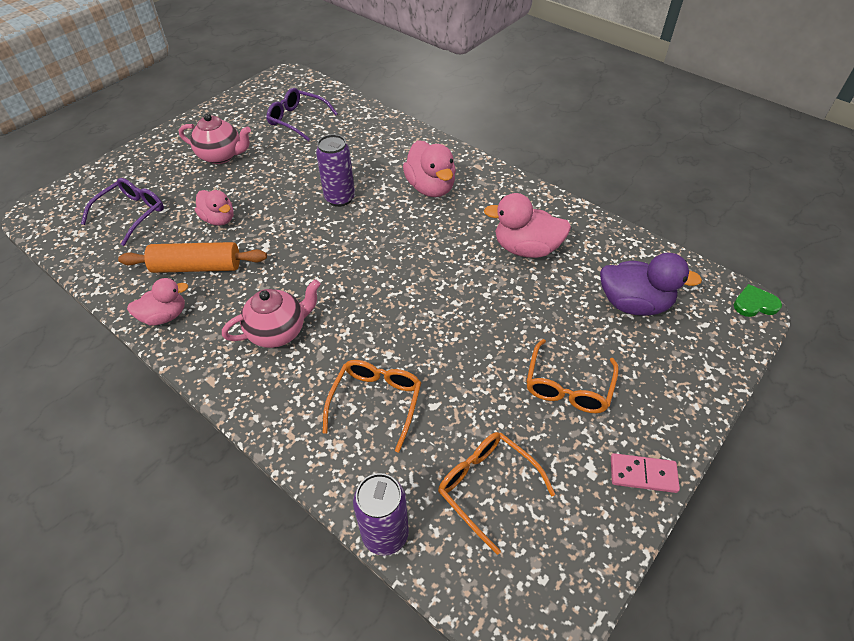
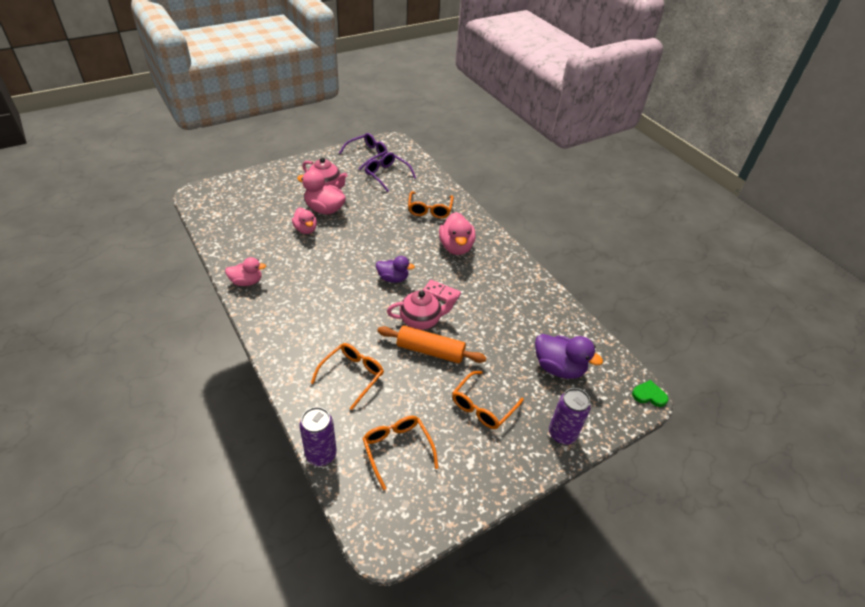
camera: 15 degrees right, 5 degrees down
(132, 214) = (253, 210): purple glasses -> purple glasses (367, 155)
(197, 267) = (279, 256): orange rolling pin -> orange rolling pin (430, 351)
(278, 331) = (311, 312): pink teapot -> pink teapot (421, 320)
(340, 198) = (390, 237): purple can -> purple can (562, 434)
(369, 251) = (393, 278): none -> purple duck
(374, 149) = (429, 210): none -> orange glasses
(526, 248) = (501, 308): pink duck -> pink duck (324, 209)
(643, 474) = (503, 477): pink domino -> pink domino (441, 293)

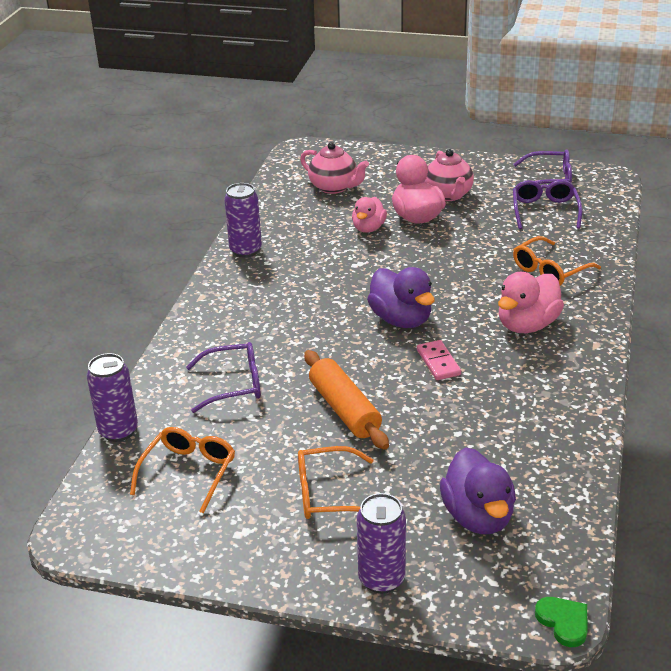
camera: 50 degrees right, 10 degrees down
(247, 282) = (245, 250): pink duck -> purple can
(352, 375) = (234, 384): orange glasses -> purple glasses
(393, 278) = (401, 319): purple duck -> purple duck, size x1.52
(421, 320) = (375, 376): pink teapot -> pink teapot (334, 187)

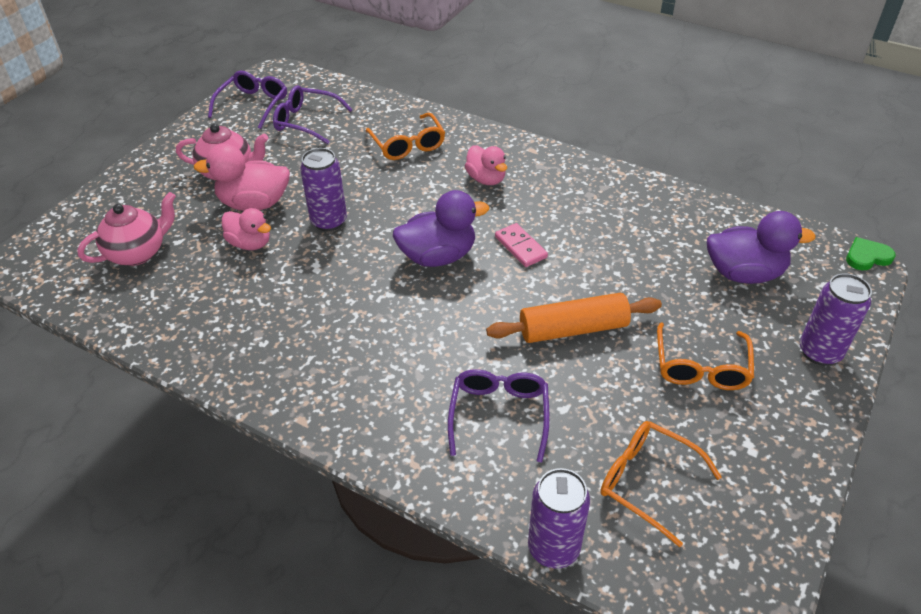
camera: 75 degrees left, 10 degrees up
(245, 250) = (222, 358): purple can -> purple can (329, 222)
(438, 362) = (520, 247): pink domino -> pink domino turned 60 degrees clockwise
(527, 325) = (486, 179): pink duck -> pink duck, size x0.66

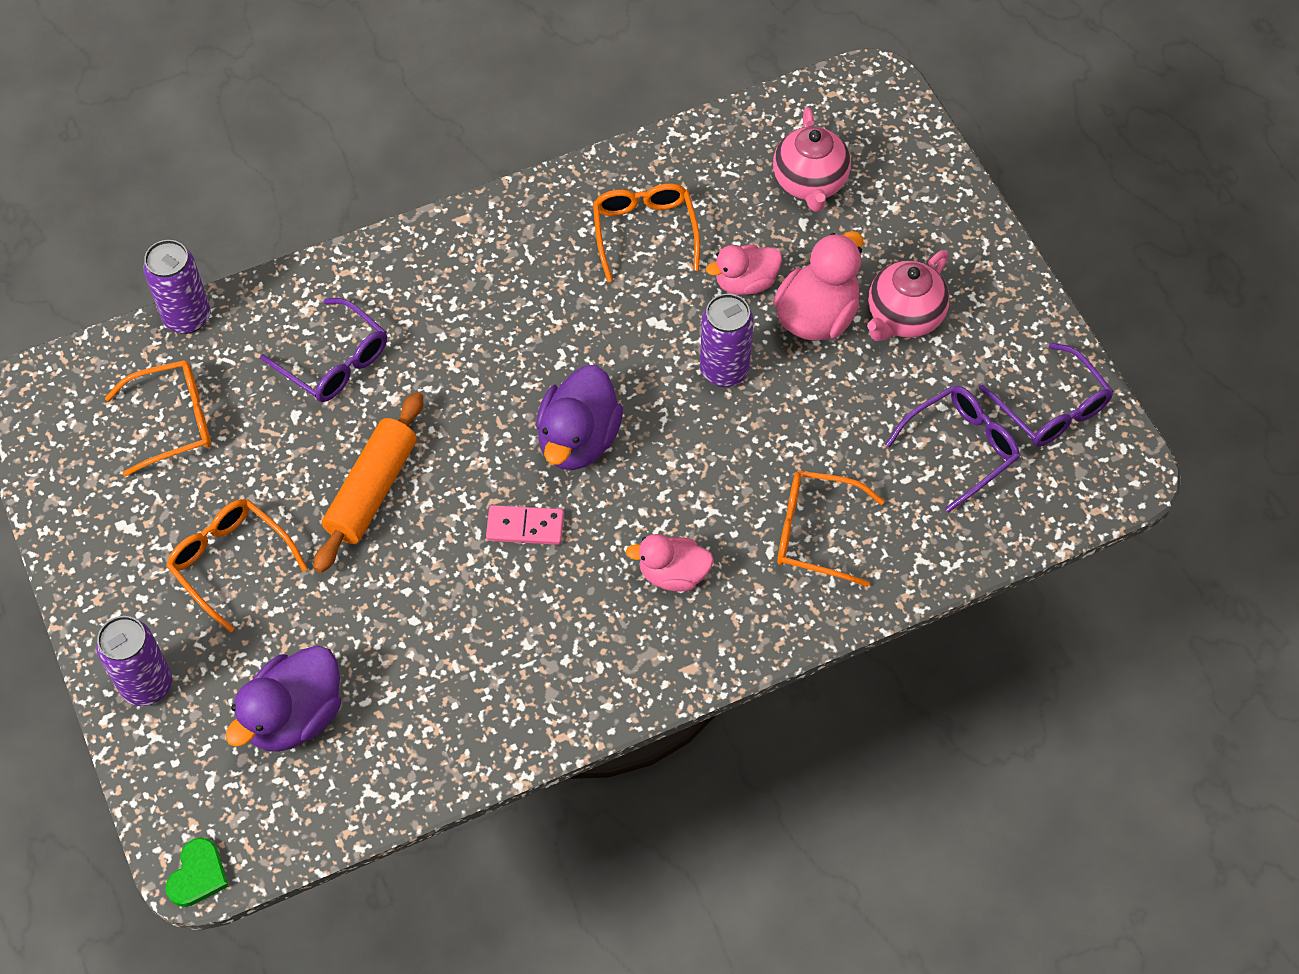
camera: 125 degrees right, 15 degrees up
(240, 310) = (644, 232): none -> orange glasses

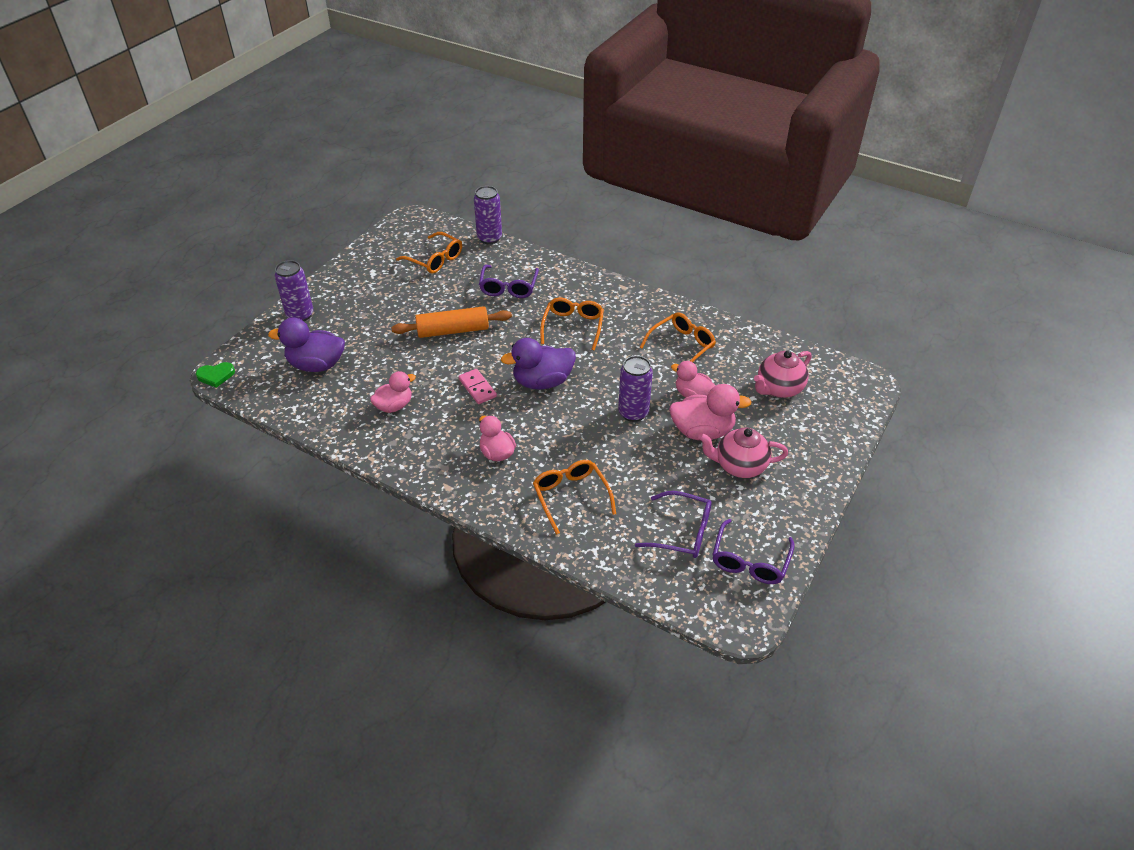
camera: 55 degrees right, 15 degrees down
(230, 562) = (379, 308): orange glasses -> orange glasses (573, 326)
(476, 654) = (394, 406): none -> pink duck

